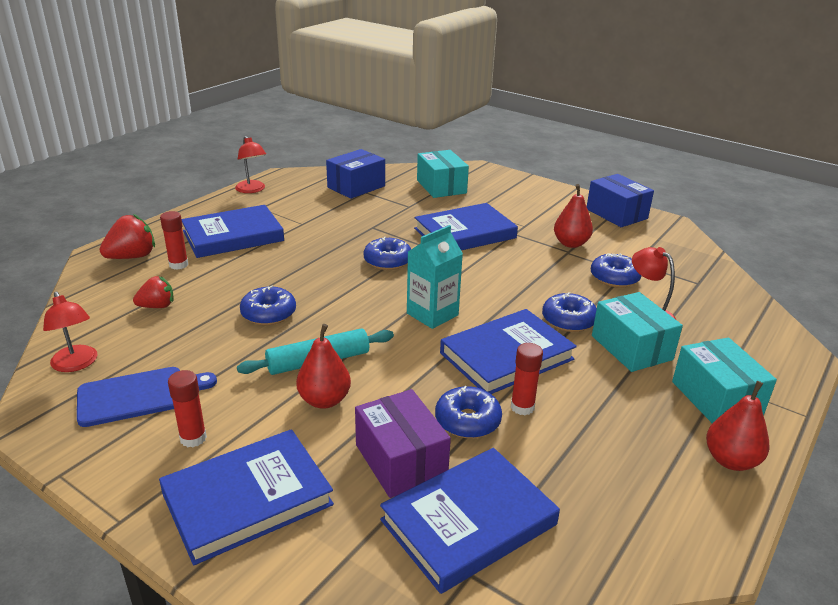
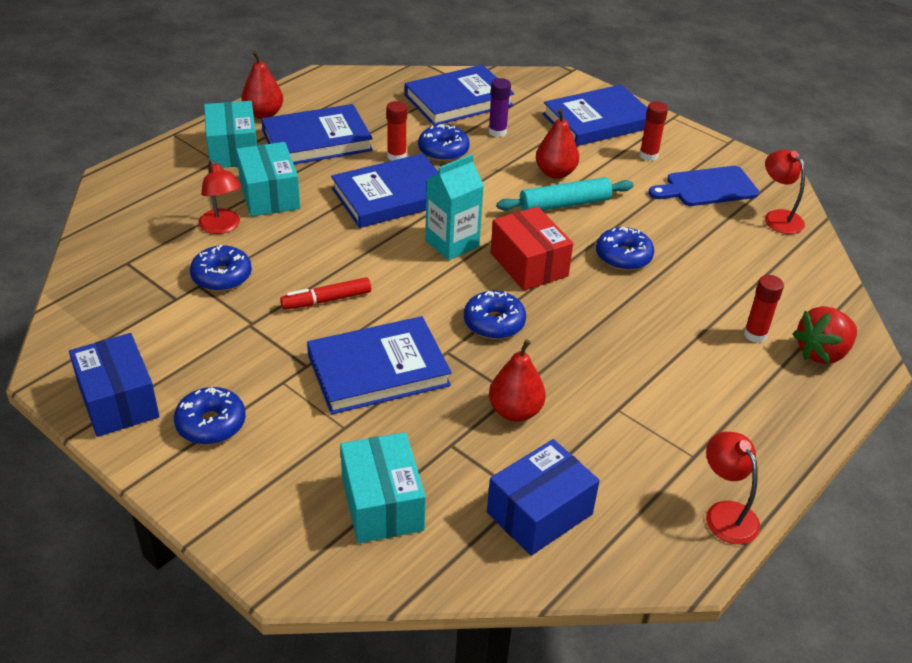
camera: 175 degrees left, 10 degrees up
(157, 306) = (744, 274): red strawberry -> none
(233, 236) = (709, 386): blue book -> blue book (317, 141)
(359, 302) = (529, 264): none -> red box
(400, 460) = (497, 132): purple box -> purple glue stick
(521, 268) = (327, 300): none -> red marker
(568, 320) = (312, 226): blue donut -> blue donut (211, 424)
(570, 243) = (237, 338): red pear -> red pear (515, 411)

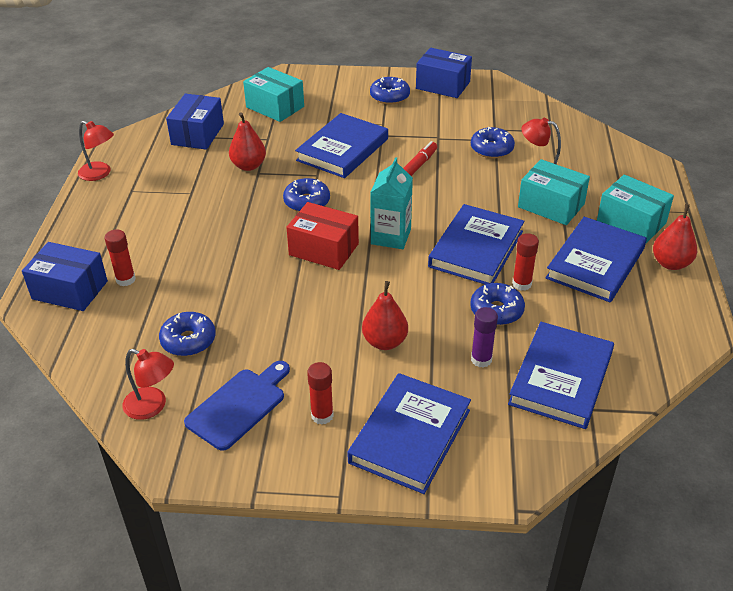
camera: 145 degrees right, 0 degrees up
(564, 204) = (347, 314): turquoise rolling pin -> none
(623, 256) = (262, 291): blue donut -> blue donut (188, 340)
(821, 353) = (70, 290): red strawberry -> blue box

